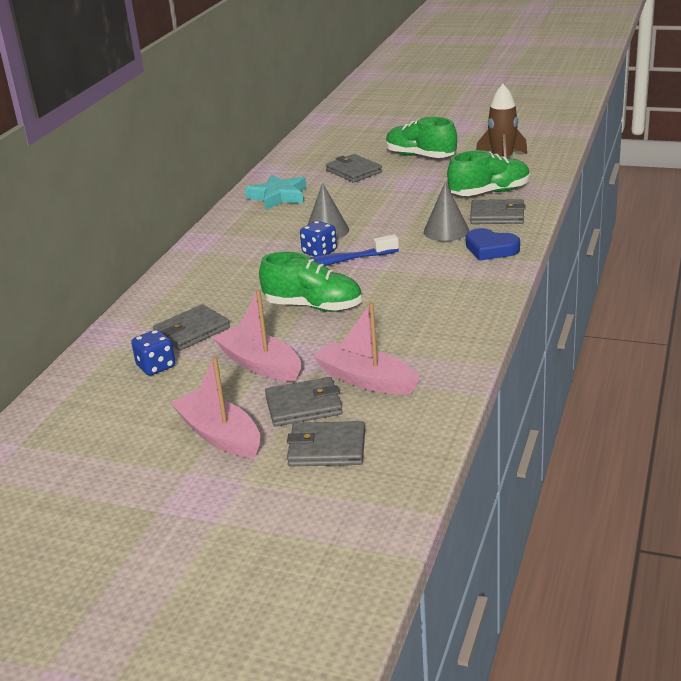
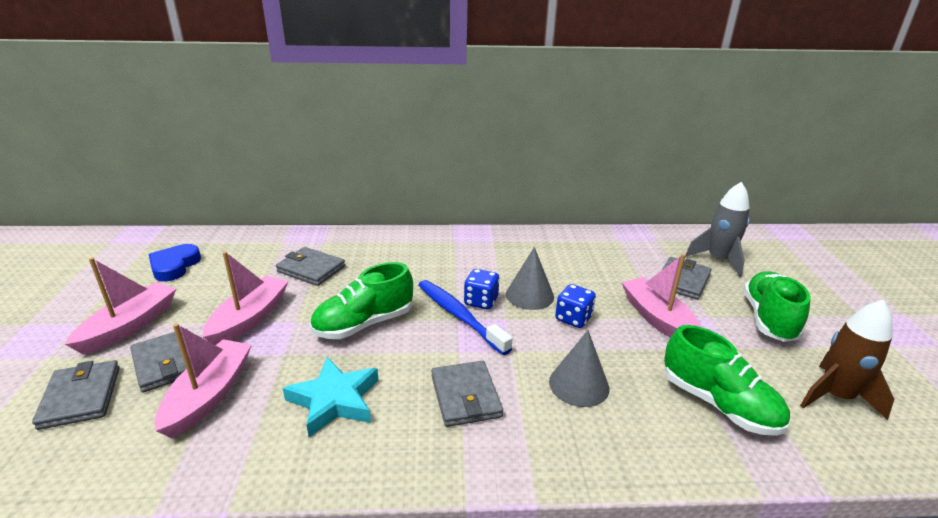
camera: 65 degrees right, 0 degrees up
(156, 366) = (252, 267): blue dice -> blue dice (573, 318)
(278, 197) = (587, 250): turquoise star -> turquoise star (335, 400)
(313, 306) = (364, 324): green shoe -> green shoe turned 60 degrees clockwise
(337, 152) = (718, 260): none -> grey rocket
(394, 190) = (658, 319): none -> pink boat
(490, 249) = (549, 439): blue heart -> blue heart (174, 266)
(497, 215) = (654, 426): grey wallet -> grey wallet (465, 396)

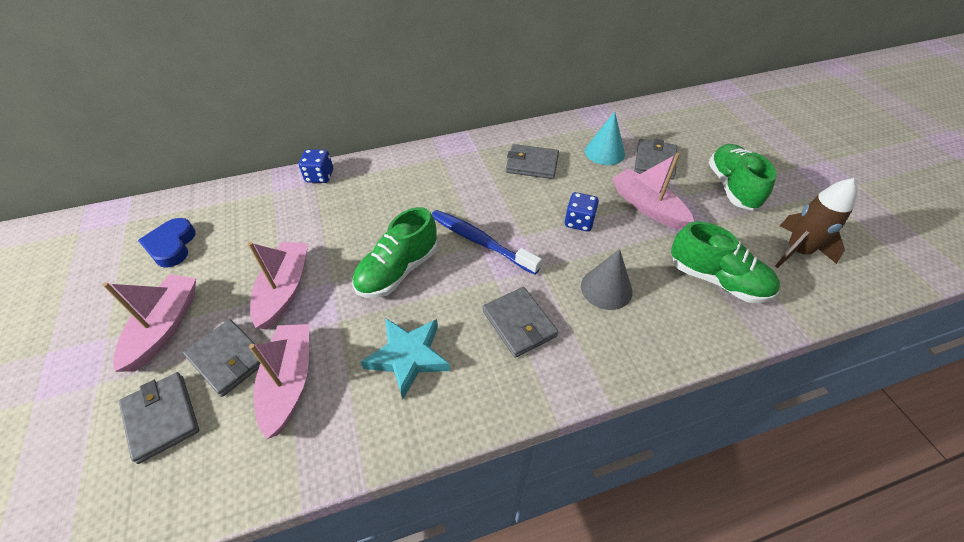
camera: 15 degrees left, 20 degrees up
(311, 269) = (317, 219): grey wallet -> grey wallet (532, 164)
(481, 301) = (493, 221): blue dice -> blue dice (319, 176)
(529, 295) = (533, 205): grey cone -> none
(627, 264) = (604, 152): none -> turquoise cone
(718, 260) = (677, 132): grey rocket -> none

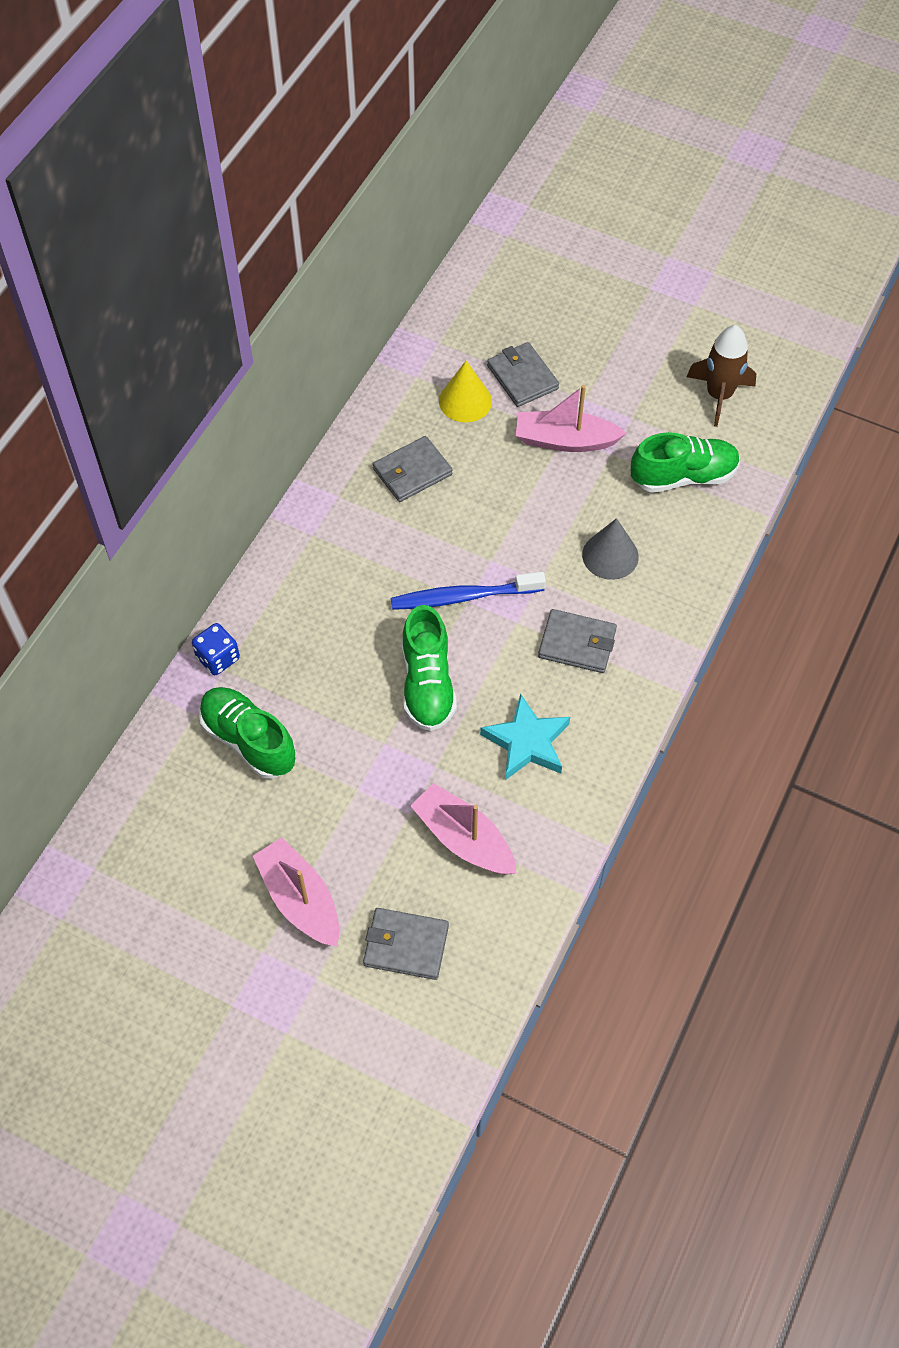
camera: 45 degrees left, 10 degrees up
(171, 246) = (184, 844): blue heart -> none
(228, 359) = (392, 869): grey wallet -> none
(284, 290) = (354, 784): pink boat -> none
(579, 222) = (524, 506): blue dice -> none
(604, 152) = (465, 401): turquoise cone -> yellow cone
(732, 187) = (615, 358): green shoe -> green shoe (248, 740)

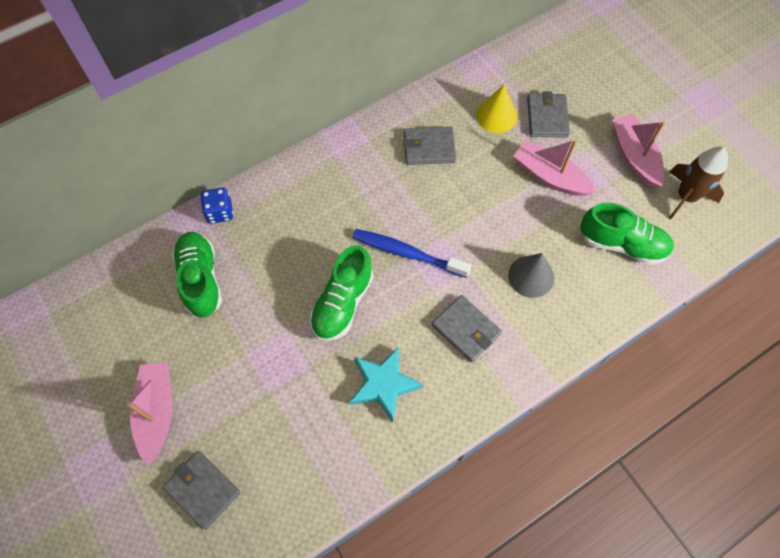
camera: 30 degrees right, 5 degrees up
(463, 839) = (293, 432): pink boat -> pink boat (634, 156)

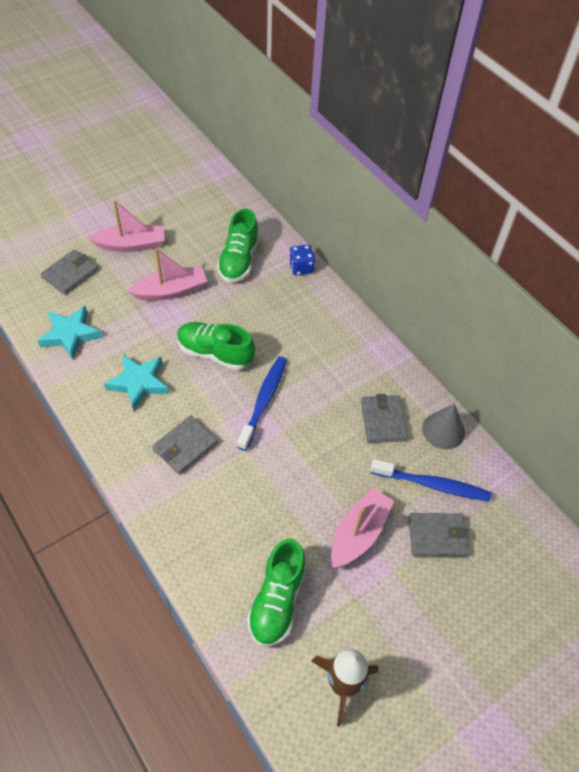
camera: 85 degrees right, 10 degrees down
(201, 279) = (239, 260): green shoe -> green shoe turned 120 degrees clockwise
(307, 476) = (70, 334): none -> turquoise star
(496, 116) = (432, 484): yellow cone -> blue toothbrush
(531, 276) = (239, 506): grey cone -> grey cone (443, 430)
(634, 156) = (394, 629): pink boat -> pink boat (171, 291)

